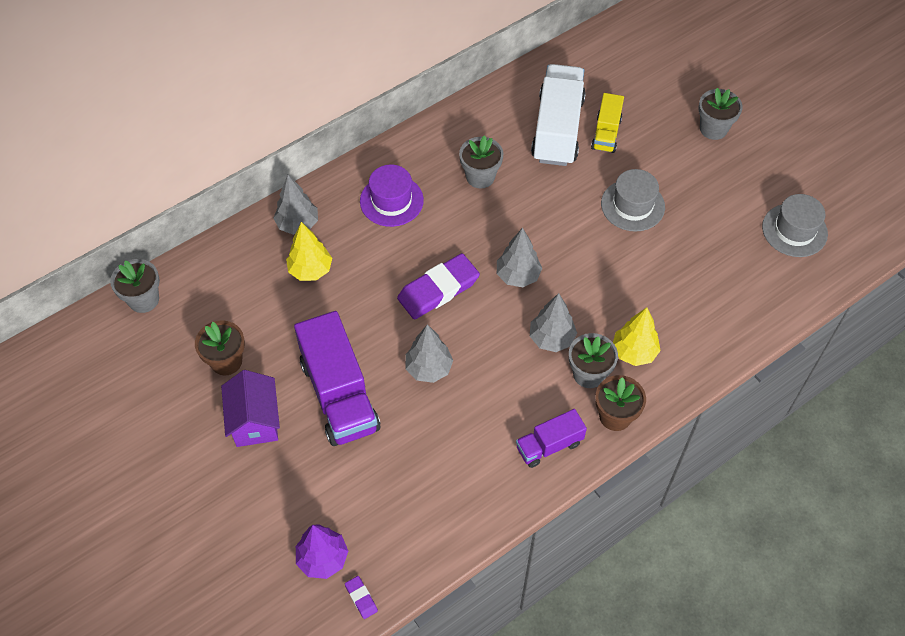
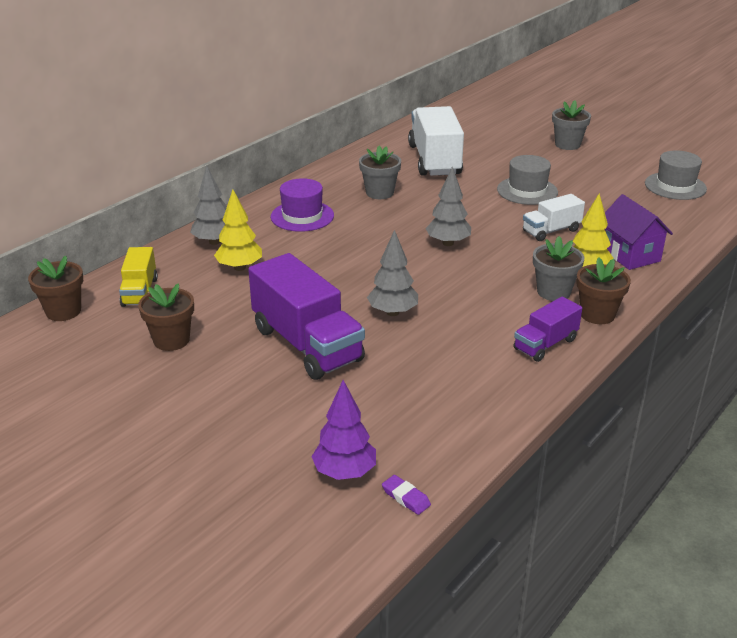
camera: 15 degrees left, 25 degrees down
(143, 299) = (63, 311): grey flower pot -> brown flower pot
(255, 421) = (220, 378): purple house -> purple house (629, 255)
(438, 290) = (375, 262): purple eraser -> none
(551, 339) = (503, 276): grey tree -> none
(606, 133) = (478, 157): yellow truck -> yellow truck (140, 292)
(628, 279) = (551, 231): none -> white truck

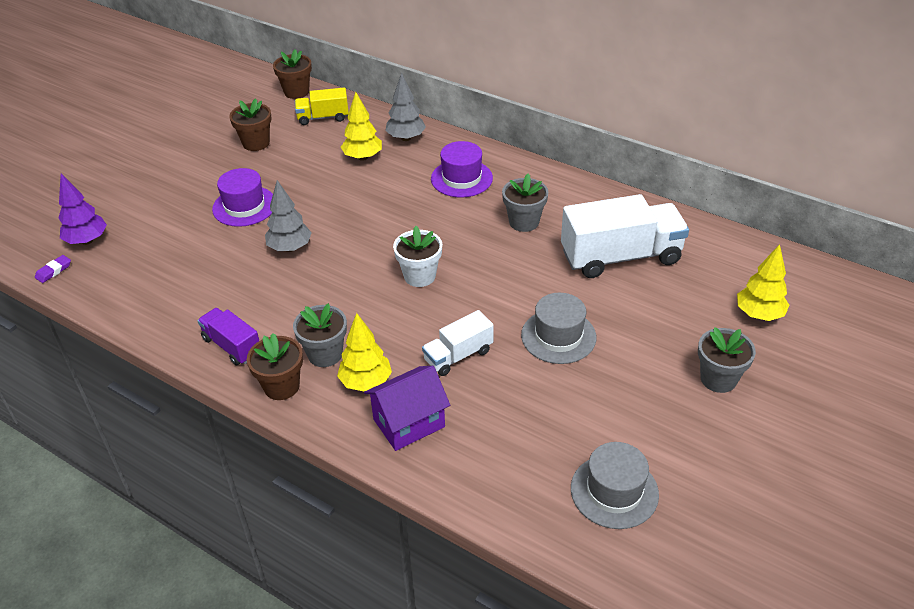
camera: 85 degrees right, 10 degrees up
(307, 344) = (244, 206): purple truck -> purple hat
(448, 243) = (419, 276): grey tree -> white flower pot
(503, 125) = (759, 314): none -> yellow tree
(551, 231) = (458, 355): white truck -> white truck turned 90 degrees counterclockwise

